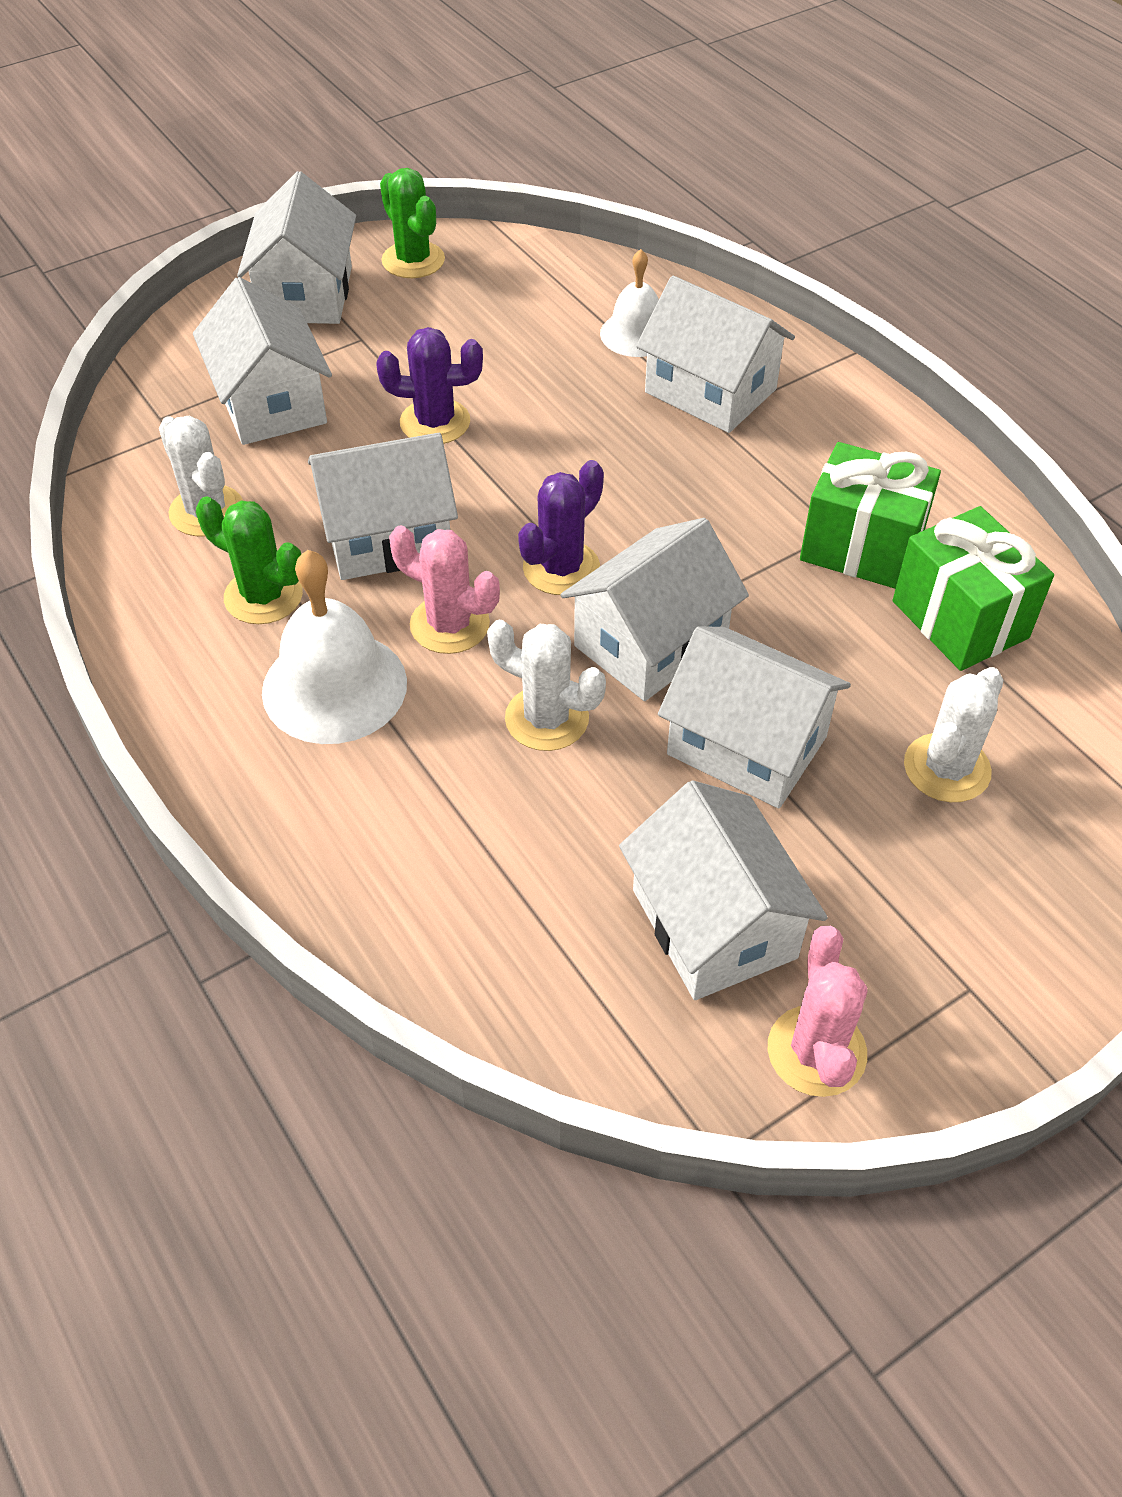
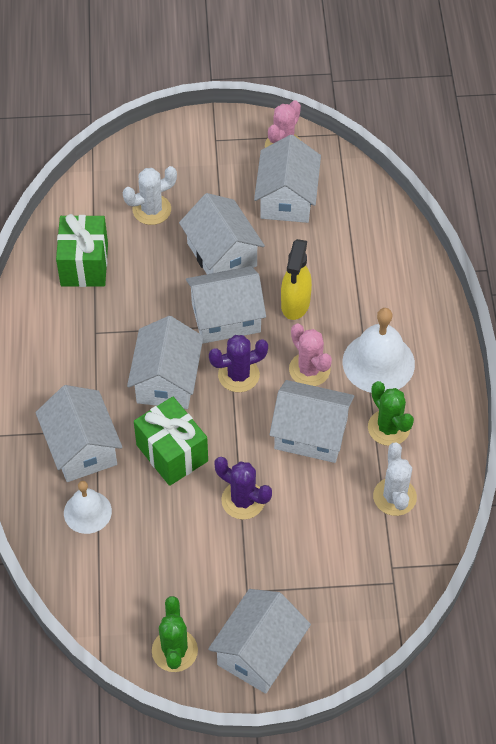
camera: 150 degrees left, 5 degrees up
(271, 403) = (325, 562): white house -> white house (167, 380)
(547, 718) = (295, 304): white cactus -> yellow spray bottle
(861, 548) = (92, 318): green gift -> green gift (172, 453)

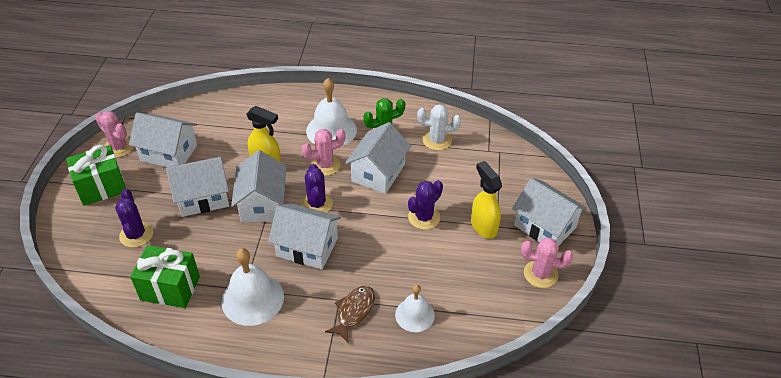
camera: 80 degrees left, 10 degrees down
(82, 448) = (354, 311): white house -> brown fish
(83, 344) = (252, 298): none -> white bell
(152, 210) = (136, 235): white cactus -> purple cactus
(172, 453) = (374, 253): green gift -> green gift (102, 187)
(174, 650) = (540, 274): green cactus -> pink cactus
(242, 574) = (483, 226): none -> yellow spray bottle

